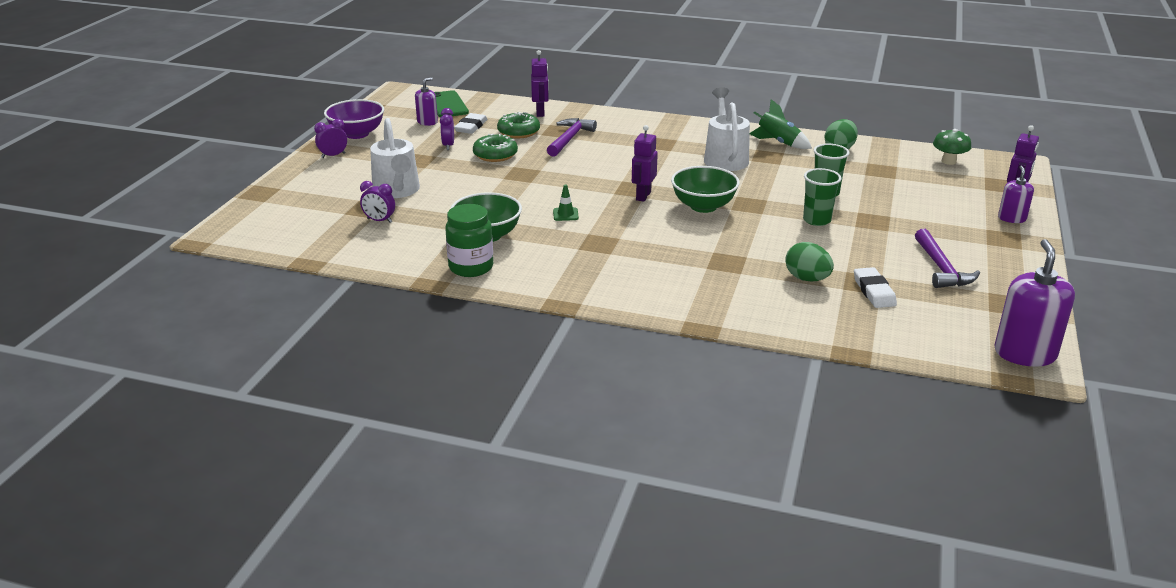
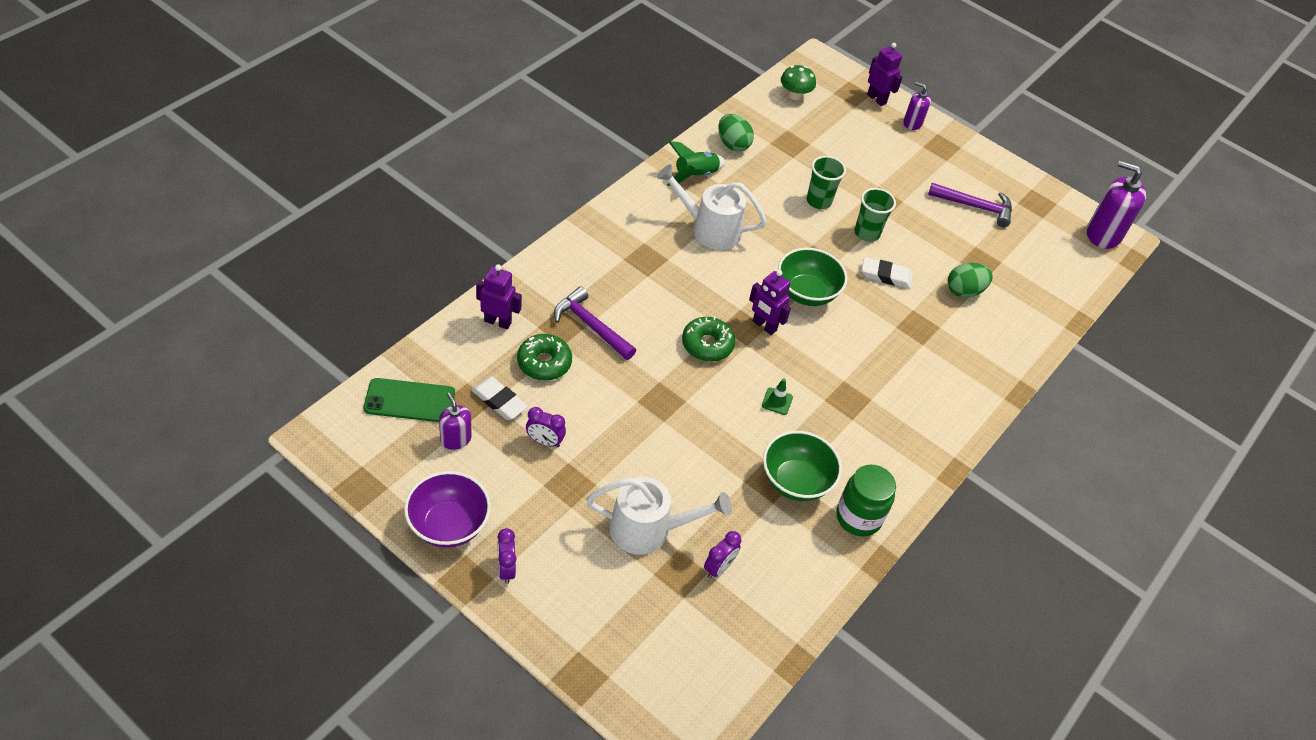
camera: 75 degrees left, 20 degrees up
(495, 155) = (598, 406): green donut -> green donut (707, 344)
(874, 291) = (997, 263): white eraser -> white eraser (886, 275)

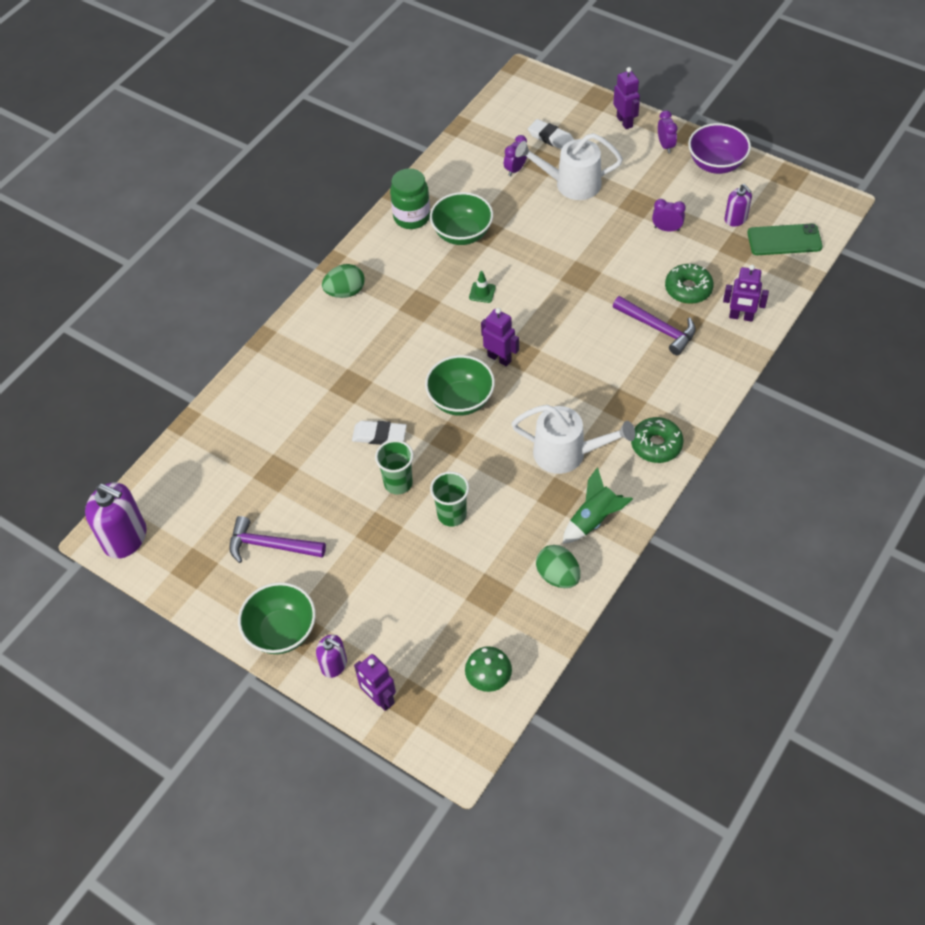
camera: 175 degrees left, 5 degrees up
(499, 401) = (713, 252): white eraser -> white eraser (551, 138)
(551, 623) = (624, 122): none -> purple robot
(707, 344) = (550, 331): green donut -> green donut (656, 445)
(956, 149) = (281, 631): none -> green bowl
(964, 291) = (299, 433): green egg -> green egg (345, 292)

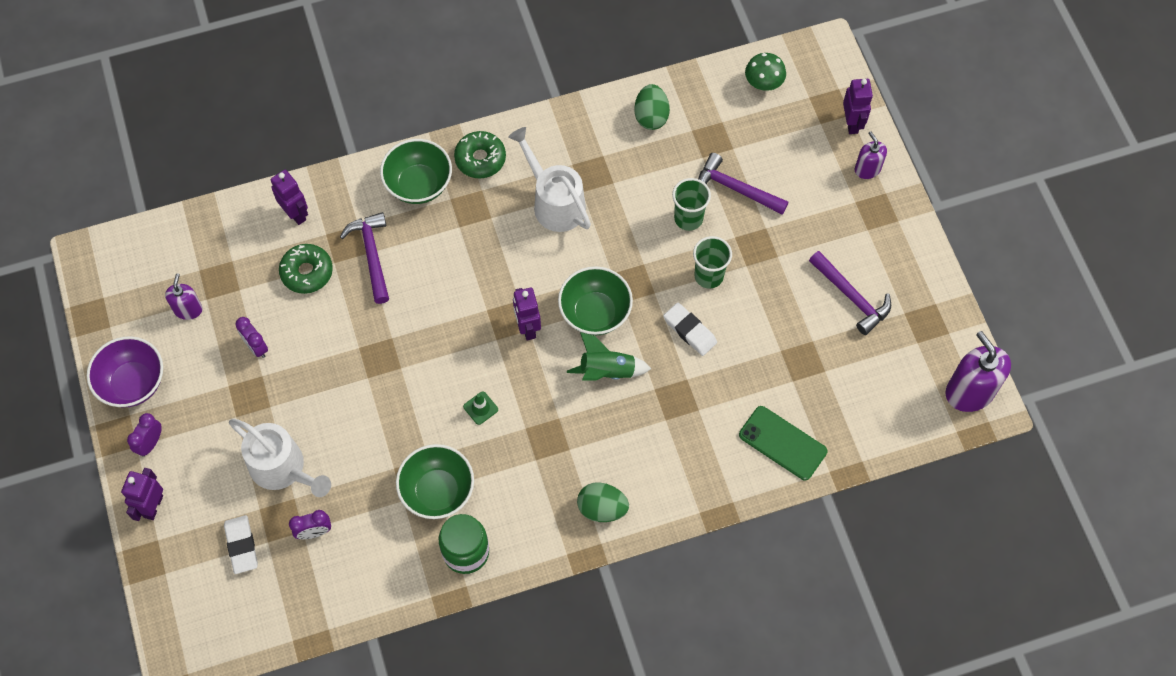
camera: 145 degrees left, 10 degrees up
(281, 631) = (890, 221): green bowl -> green bowl (419, 184)
(434, 565) = (735, 189): none -> purple hammer
(594, 520) = (585, 137): green rocket -> green rocket (607, 371)
(784, 240) = (176, 256): green phone -> green phone (782, 443)

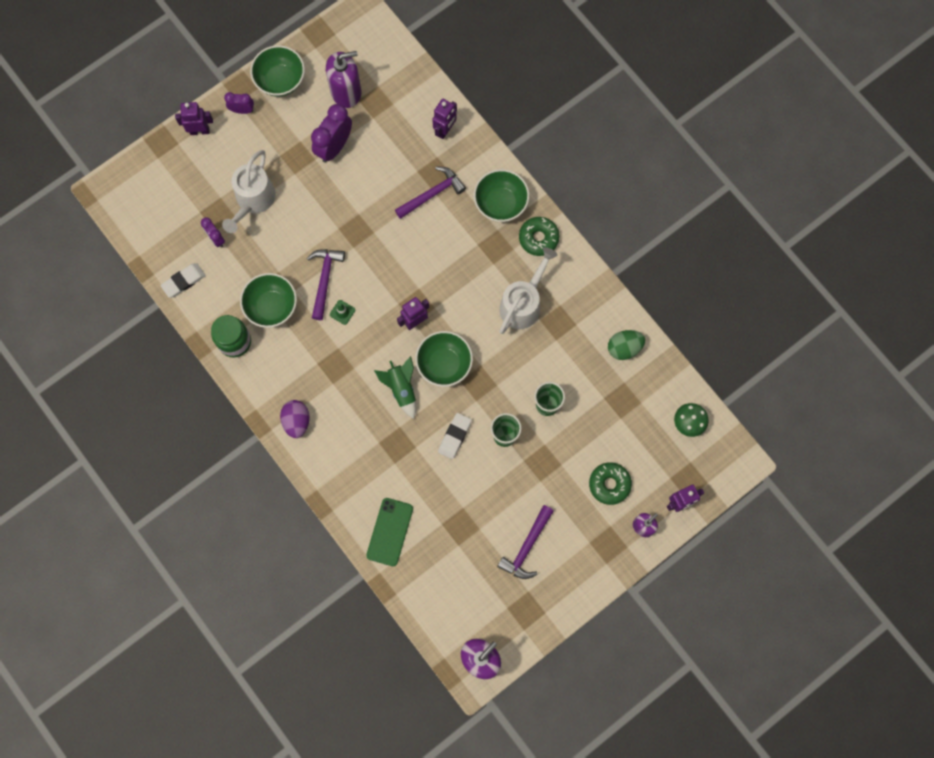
camera: 70 degrees right, 10 degrees up
(133, 383) = (280, 80): purple bowl -> green bowl
(188, 309) = (346, 91): purple soap dispenser -> purple soap dispenser, size x1.78
(241, 545) = (191, 197): white eraser -> white eraser (183, 281)
(256, 347) = (334, 147): purple clock -> purple clock, size x1.82
(307, 272) = (402, 156): green donut -> green donut (609, 484)
(602, 508) = (297, 421): green egg -> purple egg
(735, 189) = (586, 431): purple hammer -> purple hammer (324, 279)

